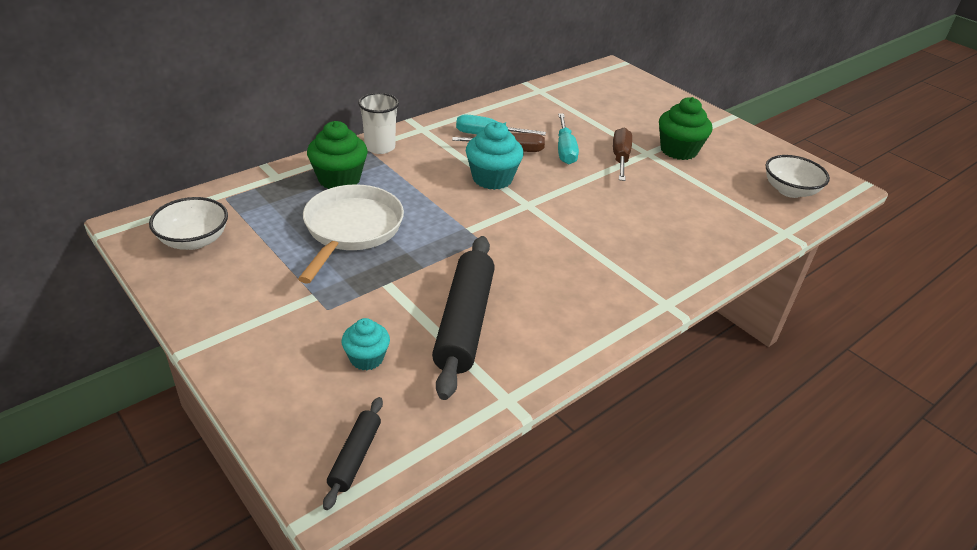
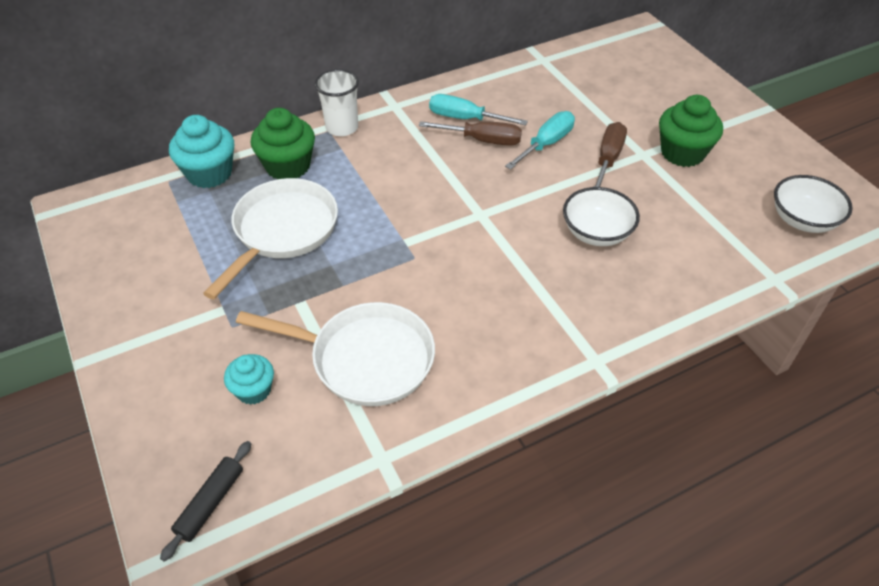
camera: 15 degrees right, 10 degrees up
(194, 240) = (125, 231): white bowl -> white bowl (596, 233)
(464, 322) = (365, 359): black rolling pin -> white pan
(492, 178) = (451, 177): turquoise cupcake -> turquoise cupcake (209, 173)
(565, 150) = (546, 144): turquoise screwdriver -> turquoise screwdriver turned 150 degrees counterclockwise

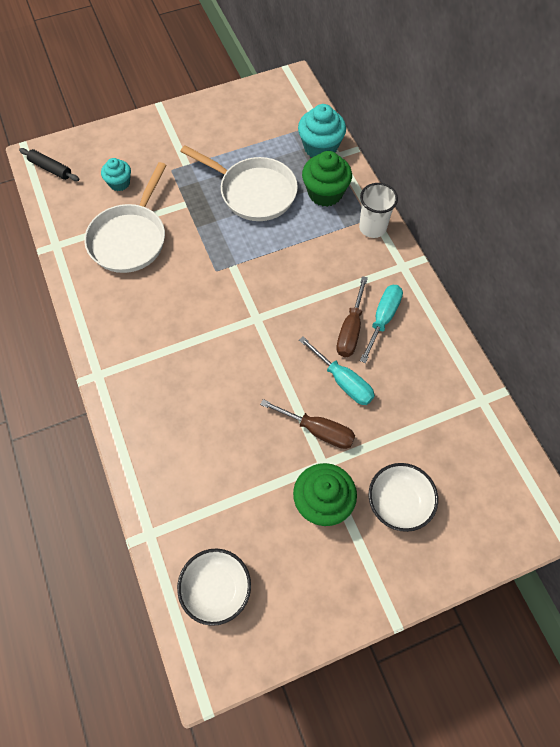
camera: 95 degrees right, 15 degrees up
(596, 233) = (224, 401): white bowl -> white bowl (399, 502)

